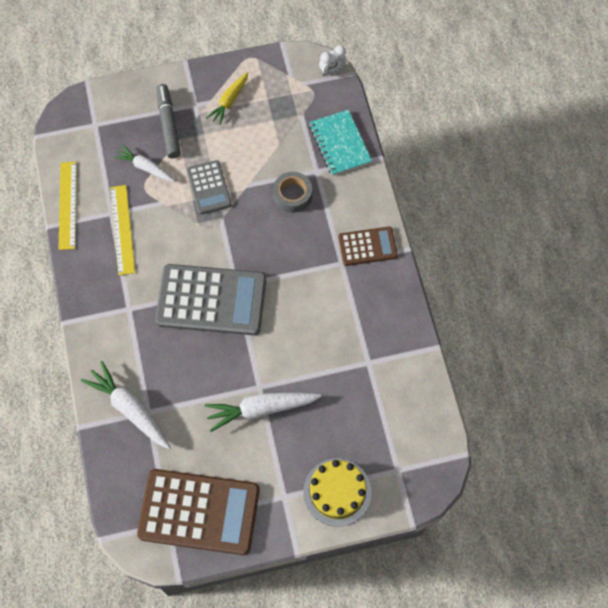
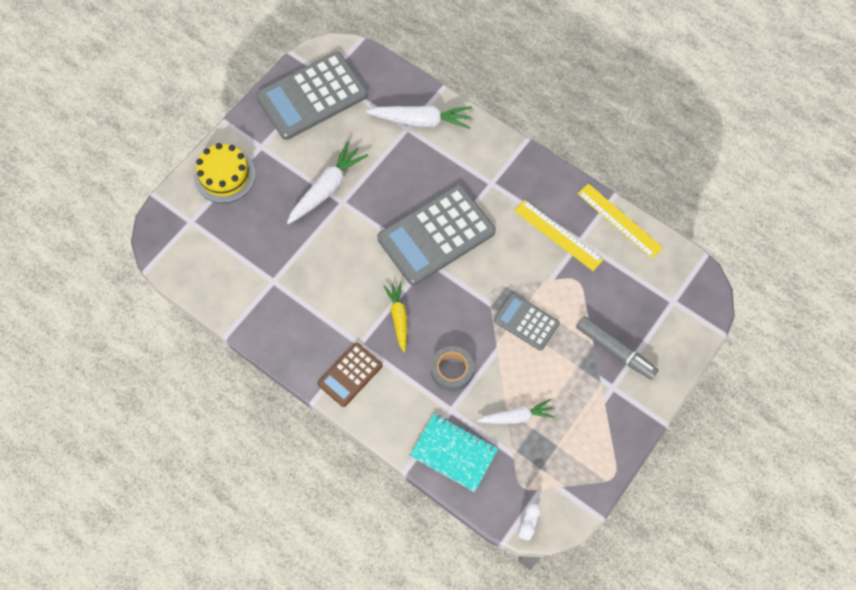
camera: 140 degrees right, 0 degrees up
(145, 167) = (594, 297): white carrot -> white carrot (516, 416)
(199, 512) = (312, 96): brown calculator -> grey calculator
(229, 101) = (587, 415): yellow carrot -> yellow carrot (398, 318)

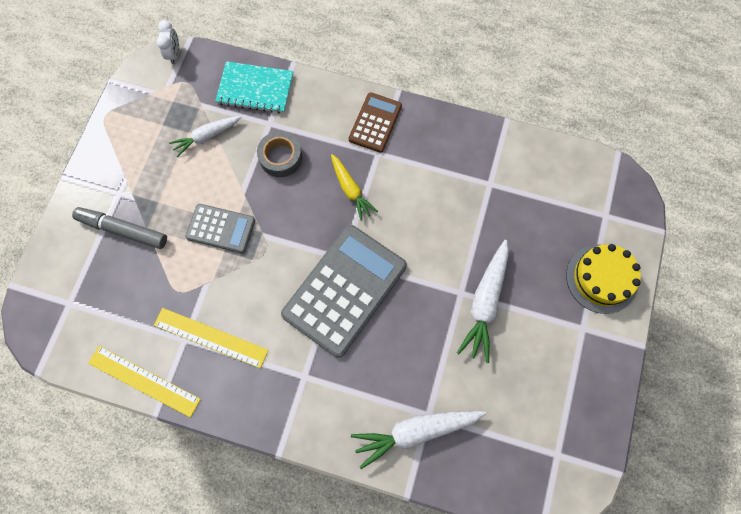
camera: 160 degrees right, 5 degrees up
(312, 96) = (560, 418): grey calculator -> none

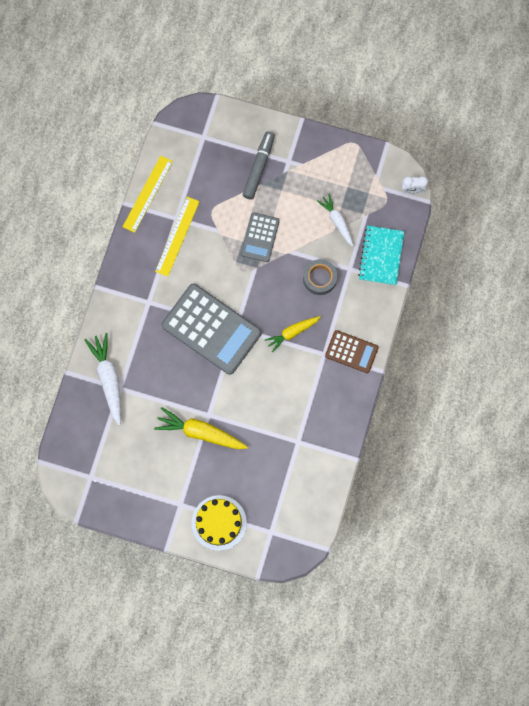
camera: 90 degrees right, 5 degrees up
(485, 303) = (200, 432): white carrot -> yellow carrot

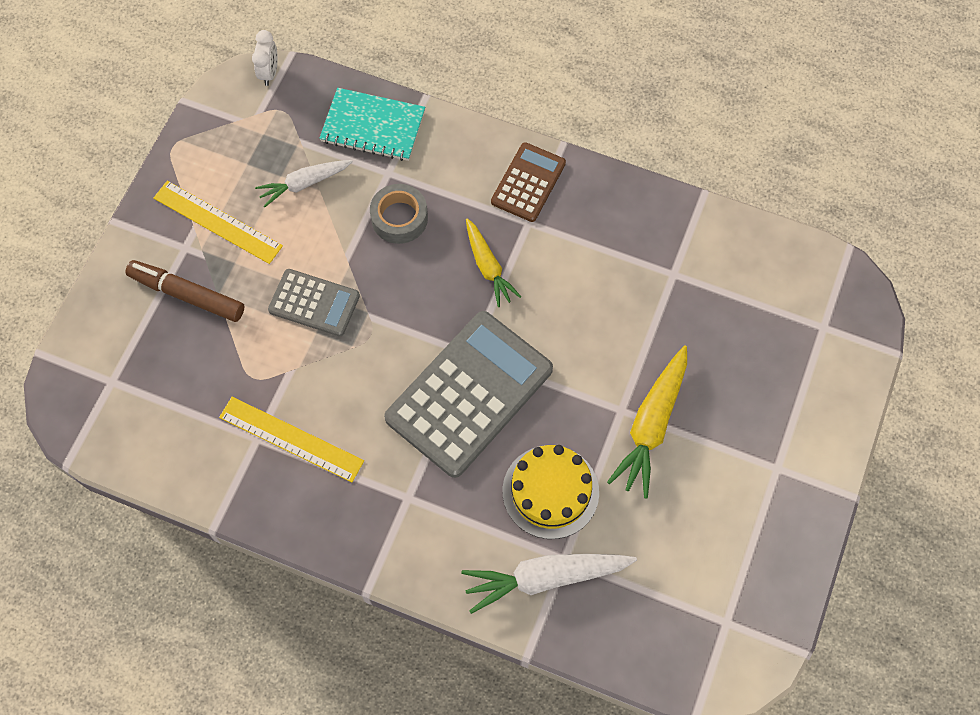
camera: 85 degrees left, 10 degrees down
(147, 194) = (202, 485): yellow ruler -> yellow ruler (217, 222)
(219, 522) = (809, 407): yellow cake -> yellow cake (550, 491)
(258, 168) = (187, 295): grey marker -> brown marker

